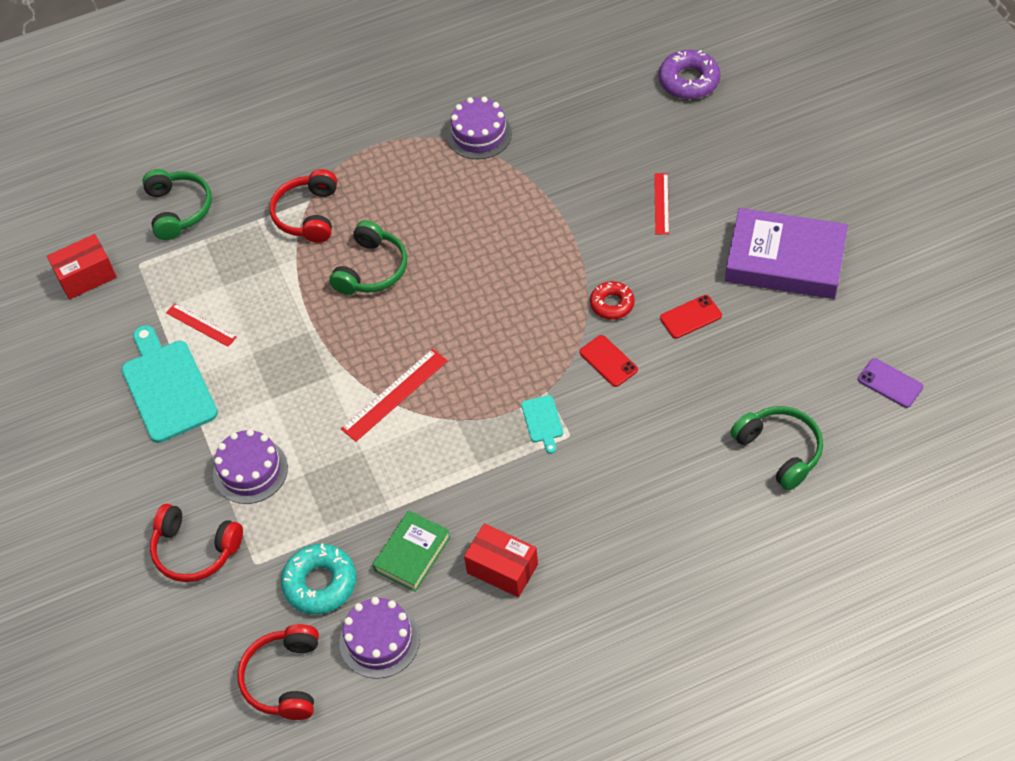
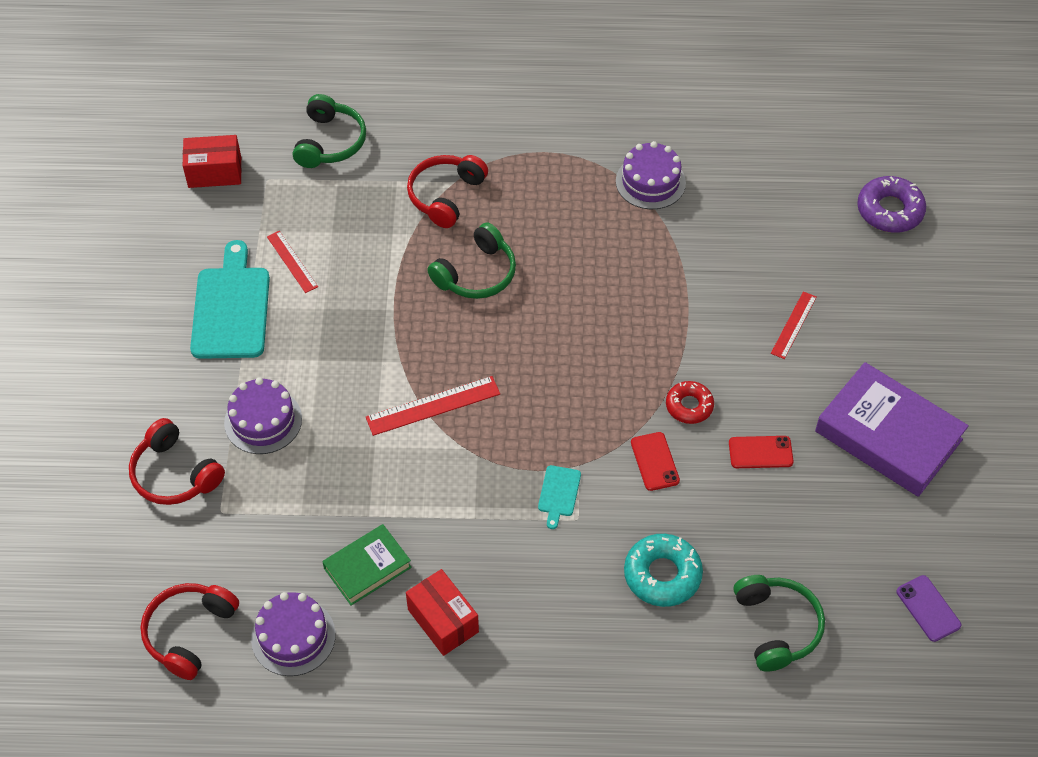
camera: 20 degrees right, 0 degrees up
(320, 583) = (268, 557): turquoise donut -> turquoise donut (662, 575)

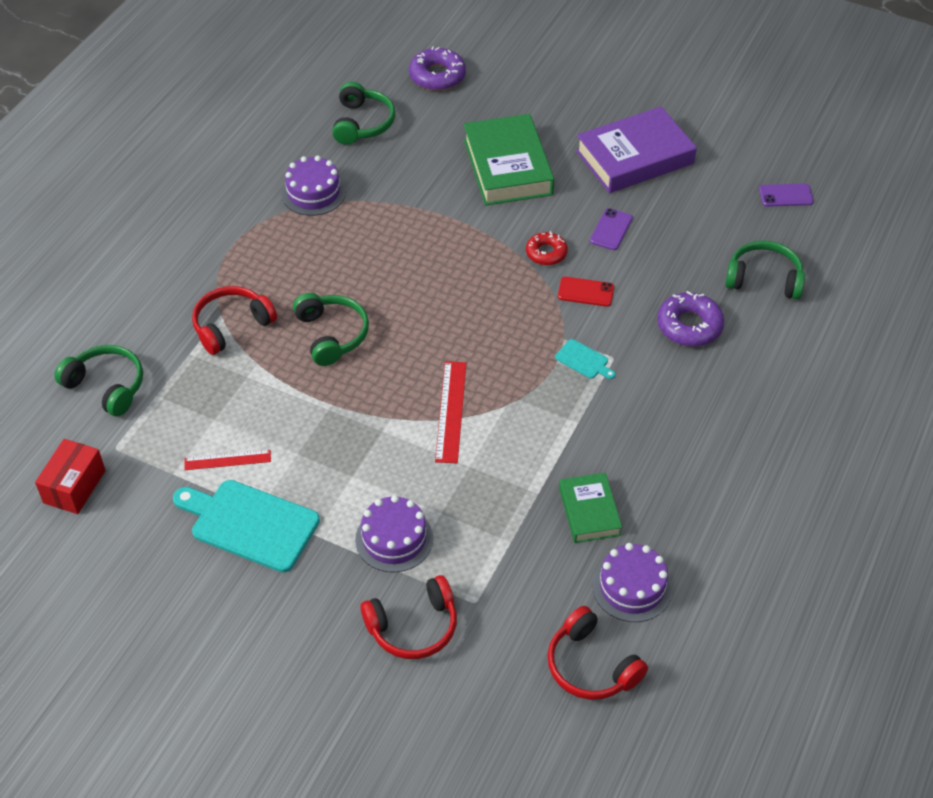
camera: 65 degrees left, 5 degrees down
(443, 621) = (665, 477): red box -> none
(445, 196) = (231, 326): red headphones -> red headphones turned 90 degrees clockwise
(662, 575) = (689, 326): turquoise donut -> purple donut
(760, 452) = (611, 229): red phone -> purple phone
(773, 179) = (362, 123): none -> green headphones
(794, 325) = (508, 167): red ruler -> green book

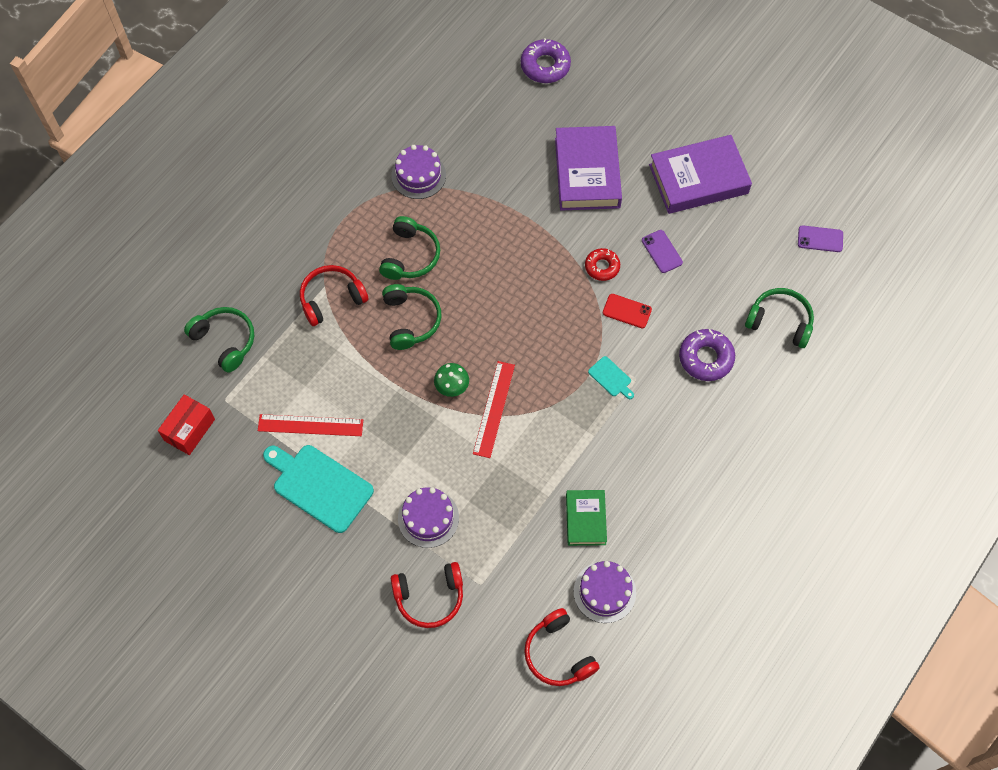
camera: 10 degrees right, 15 degrees up
(227, 460) = (310, 425): red ruler -> red ruler, size x1.53
(362, 123) = (472, 108): green headphones -> green headphones (410, 256)
(395, 395) = (452, 386): none -> green mushroom
(508, 167) = (587, 173): green book -> purple book
(611, 229) = (662, 251): purple phone -> purple phone turned 60 degrees counterclockwise

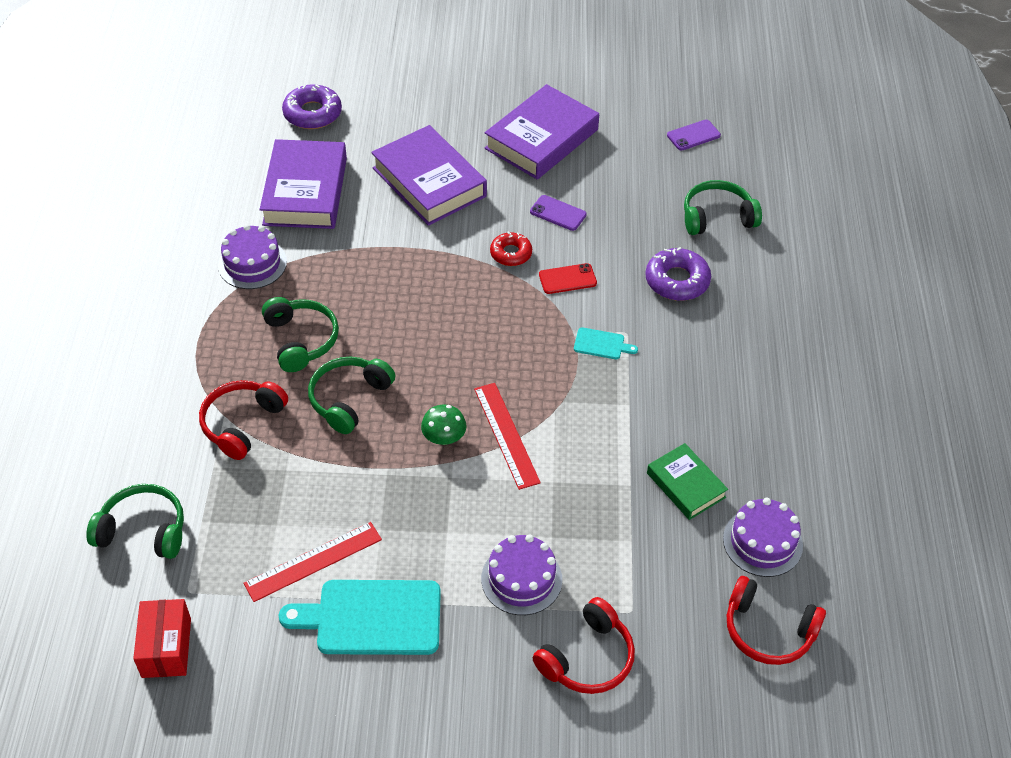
camera: 35 degrees left, 15 degrees down
(411, 320) = (349, 399): green headphones -> green headphones turned 105 degrees counterclockwise
(494, 133) = (305, 191): none -> purple book

